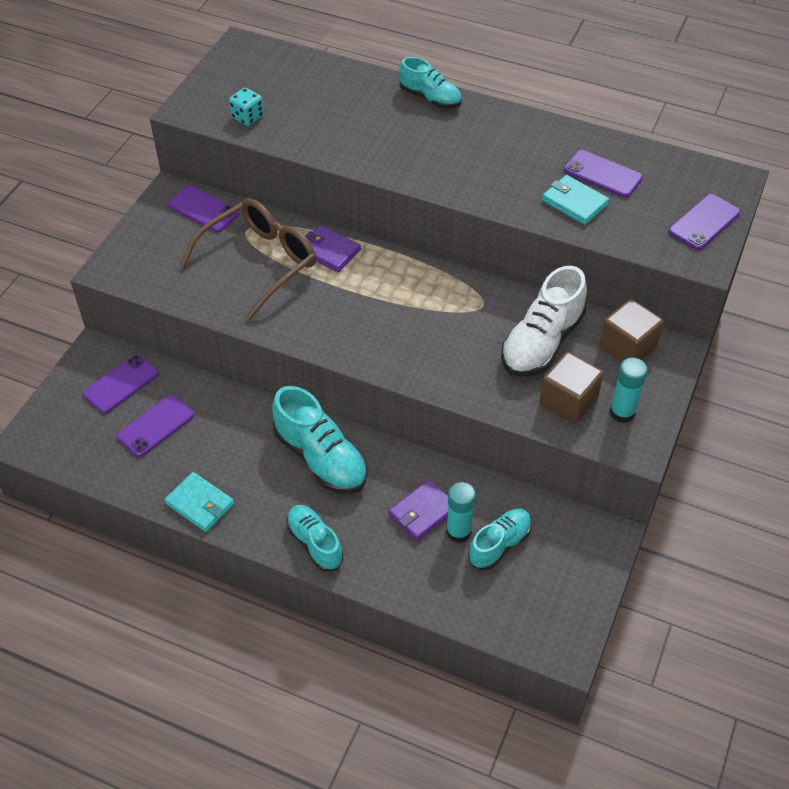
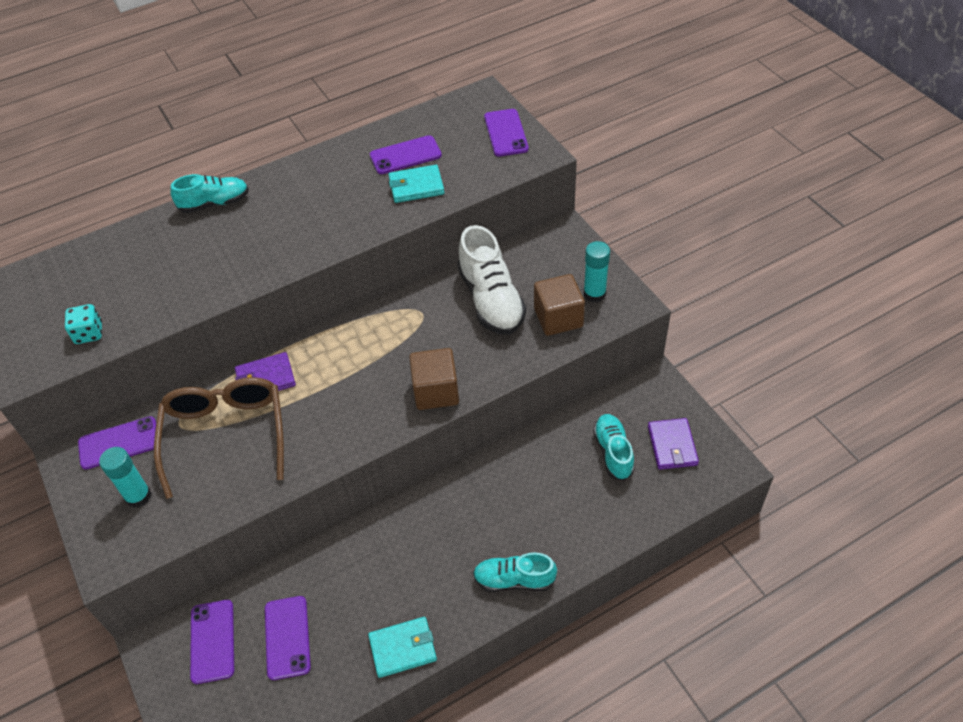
camera: 50 degrees left, 0 degrees up
(321, 458) = (435, 525): turquoise shoe -> none
(422, 512) = (545, 484): purple wallet -> purple wallet (672, 446)
(458, 531) = (581, 471): turquoise glue stick -> turquoise glue stick (138, 496)
(627, 347) = (540, 255): brown cube -> brown cube (436, 391)

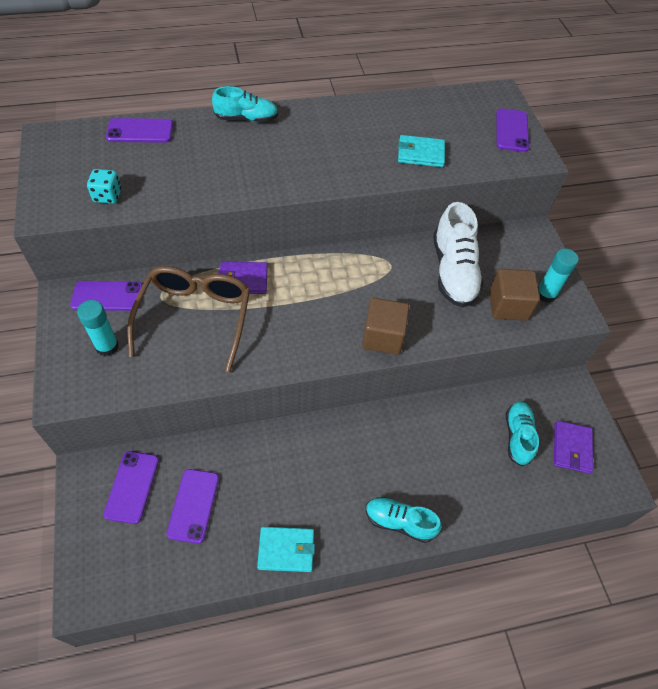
camera: 10 degrees right, 5 degrees up
(405, 155) = (419, 125): purple phone -> purple phone (140, 131)

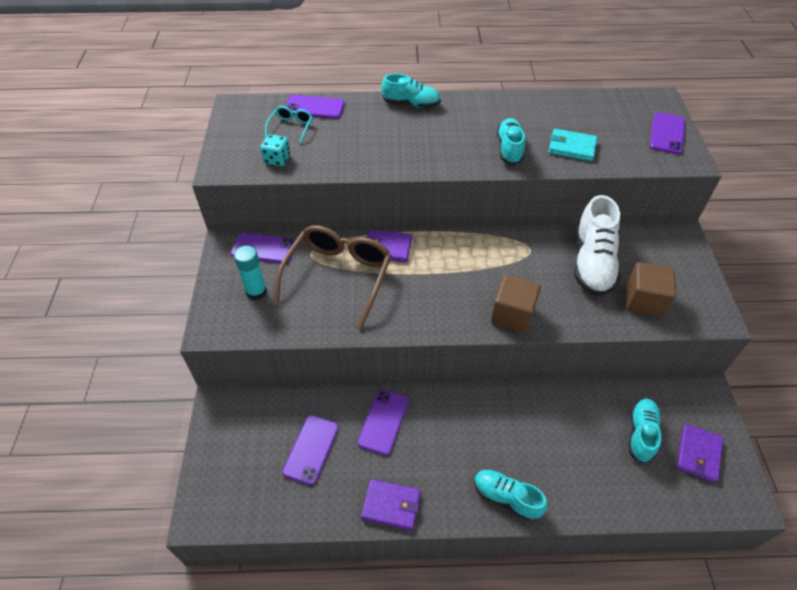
camera: 15 degrees right, 5 degrees down
(117, 157) = (291, 127): none -> turquoise glasses
(132, 487) = (258, 423): purple phone -> purple phone (383, 421)
(286, 550) = (391, 505): turquoise wallet -> purple wallet
(358, 161) = (509, 149): none -> turquoise shoe
(546, 294) = (686, 294): turquoise glue stick -> none

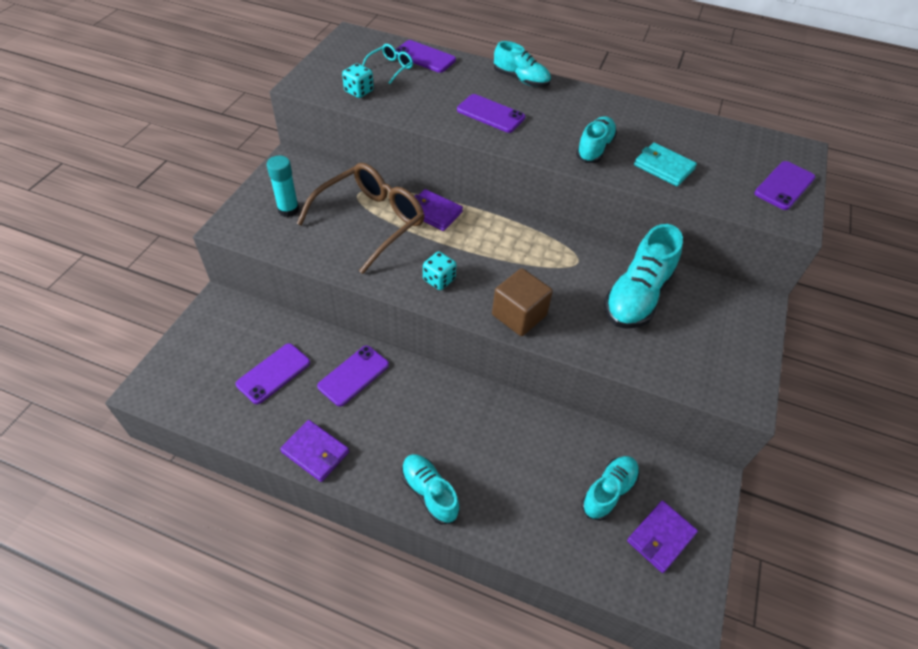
camera: 20 degrees right, 0 degrees up
(264, 248) = (319, 175): purple phone -> purple phone (490, 114)
(429, 308) = (439, 279): none -> turquoise dice
(592, 263) = (637, 296): white shoe -> turquoise shoe
(644, 301) = (671, 352): brown cube -> none

